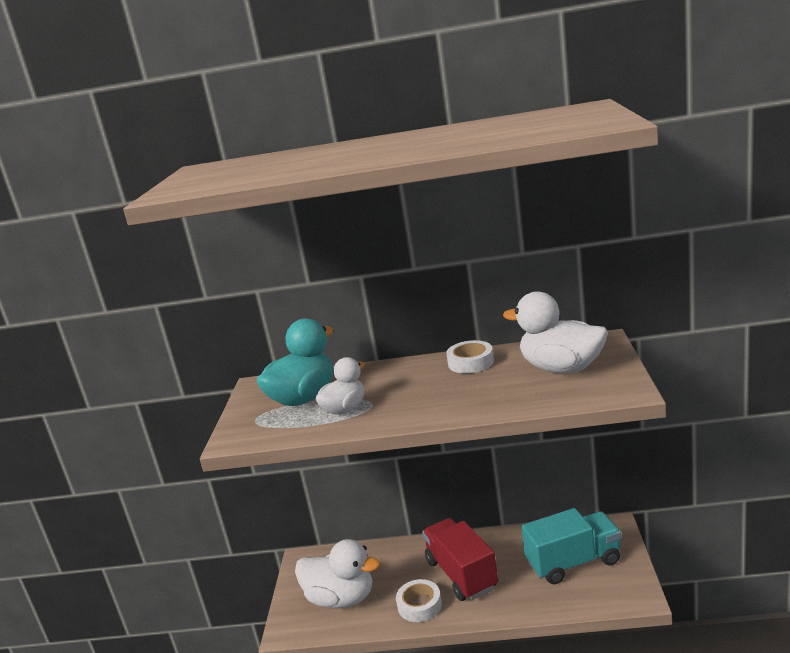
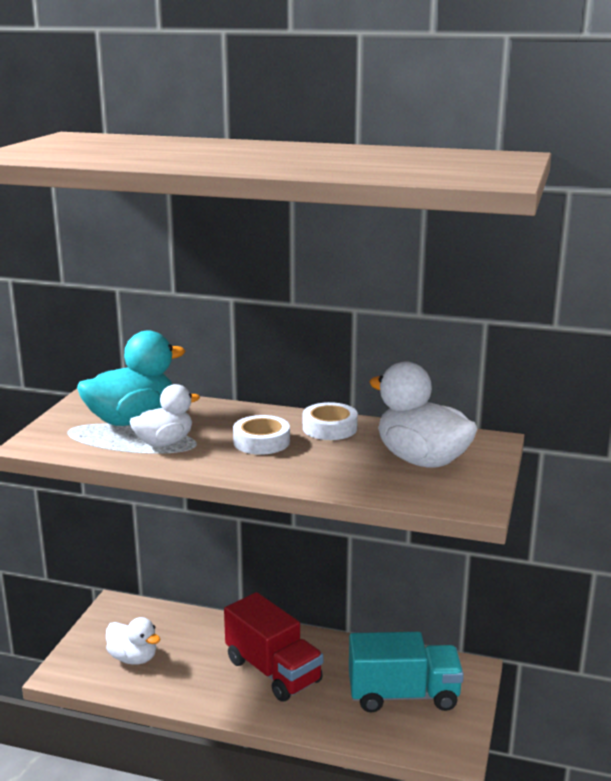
camera: 10 degrees right, 0 degrees up
(341, 598) = (133, 658): white duck -> white duck, size x0.63
(419, 605) = (211, 690): white tape -> white tape (261, 442)
(461, 574) = (273, 671): red truck -> red truck turned 150 degrees clockwise

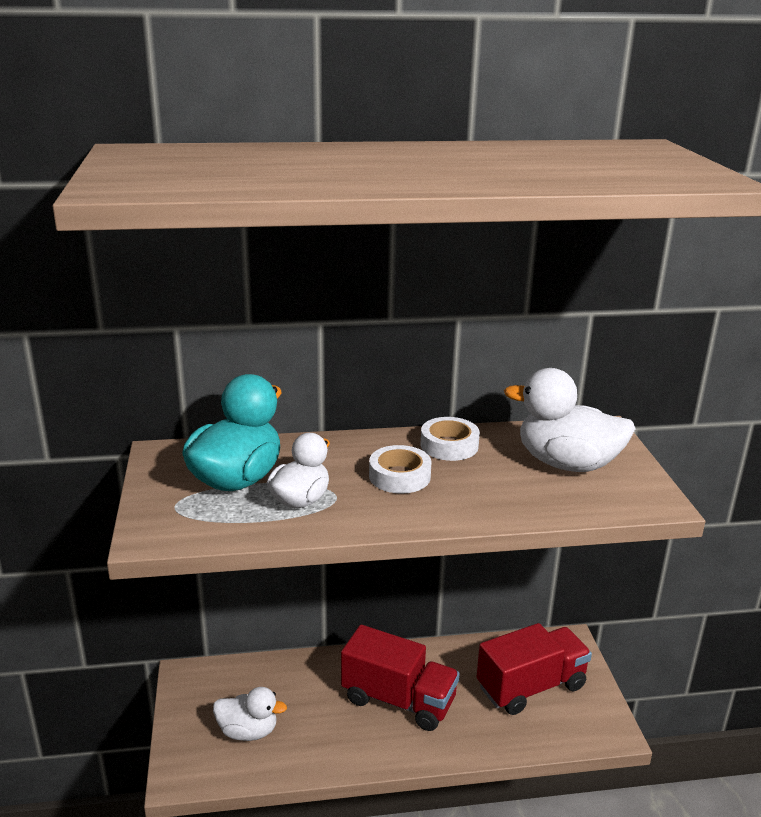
camera: 25 degrees left, 5 degrees up
(403, 695) = (531, 686): turquoise truck -> red truck

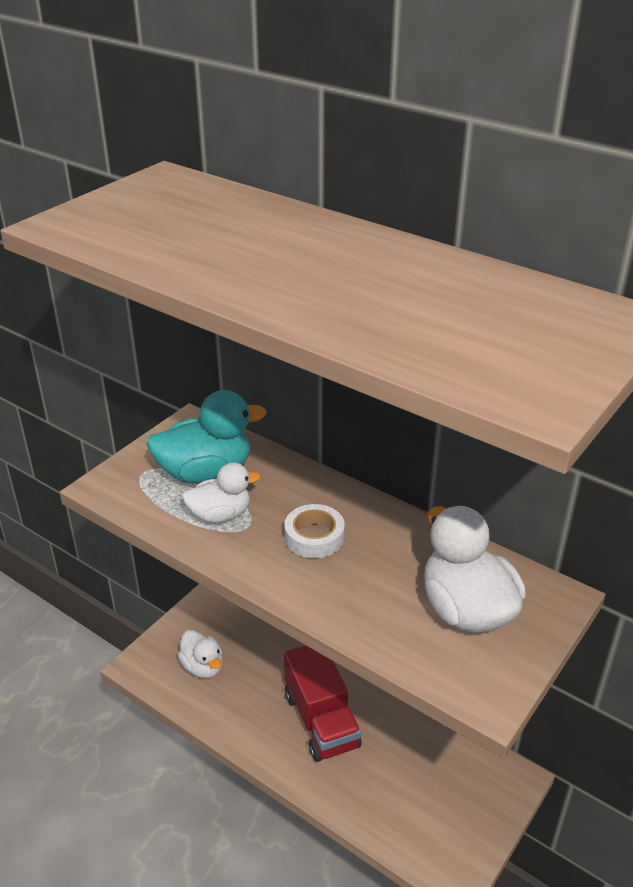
camera: 45 degrees right, 10 degrees up
(449, 445) = (394, 532): white tape -> none
(531, 686) = (434, 789): red truck -> none

